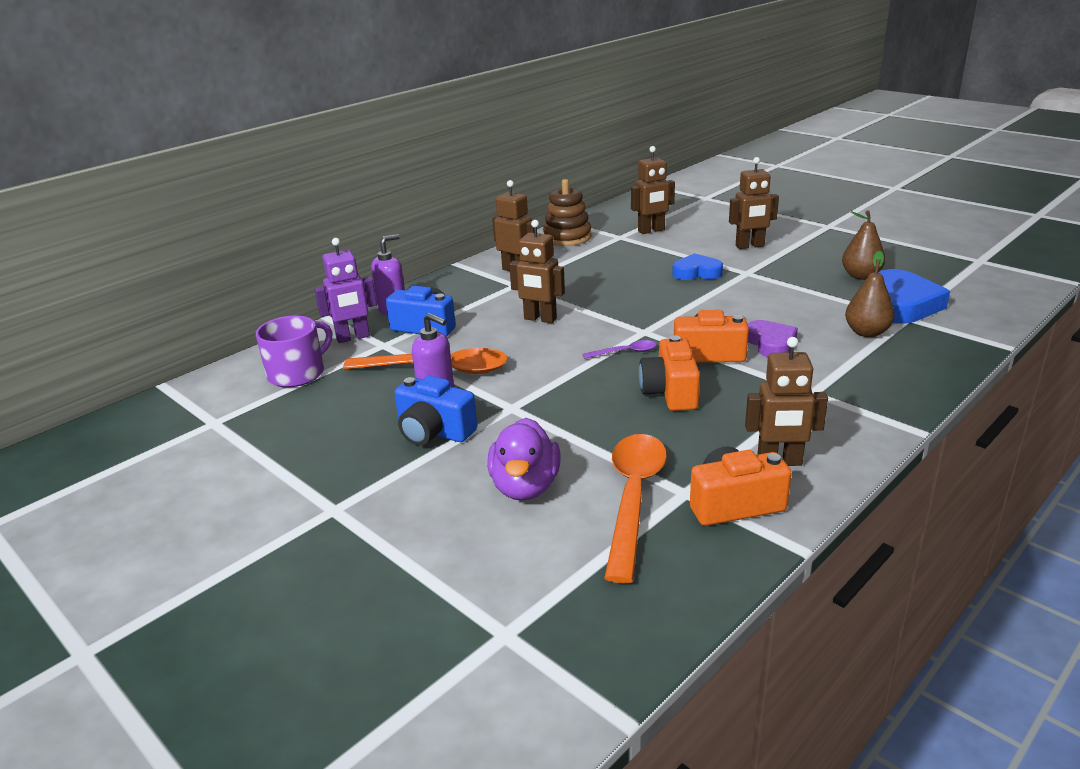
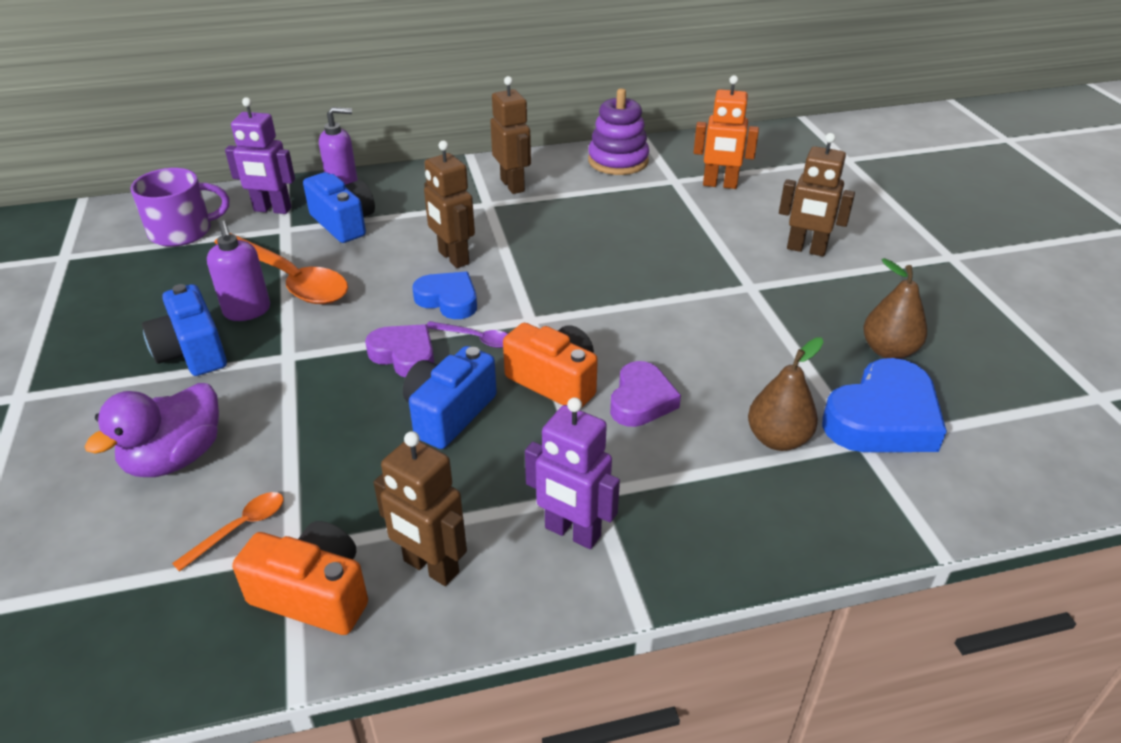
camera: 30 degrees right, 10 degrees up
(567, 237) = (618, 161): brown stacking toy -> purple stacking toy
(593, 377) = (404, 355): none -> purple heart
(633, 498) = (239, 528): orange spoon -> orange spoon, size x0.46
(651, 231) = (720, 185): brown robot -> orange robot
(670, 392) = (449, 413): orange camera -> blue camera
(696, 272) = (692, 263): blue heart -> blue heart (448, 300)
(829, 413) = (572, 533): none -> purple robot

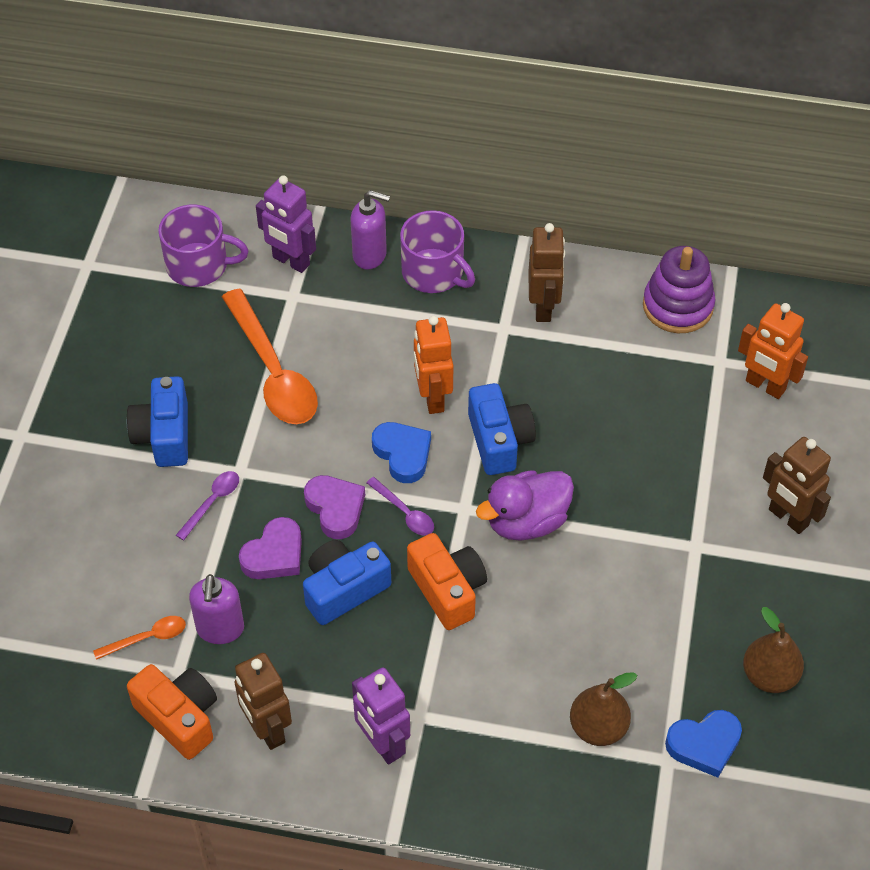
camera: 25 degrees right, 15 degrees up
(175, 458) = (120, 550): purple duck -> purple duck (526, 521)
(247, 311) = (223, 401): purple soap dispenser -> purple soap dispenser (220, 629)
(269, 387) = (212, 502): none -> purple spoon
(344, 223) = (351, 307): blue camera -> blue camera (499, 441)
(406, 188) = (434, 272): none -> purple mug
(453, 258) = (432, 398): brown robot -> orange robot
(641, 400) = (509, 640): purple heart -> purple heart (274, 554)
(882, 418) = (704, 744): blue heart -> blue heart, size x0.64

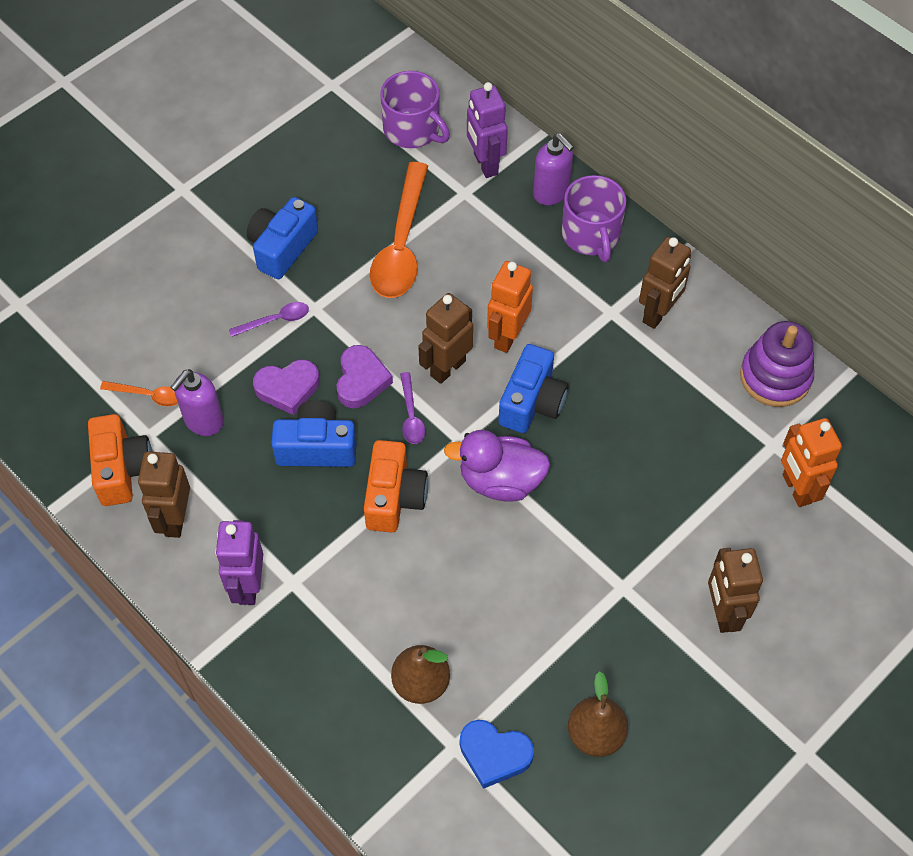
camera: 35 degrees right, 5 degrees up
(403, 454) = (447, 368): blue heart -> brown robot

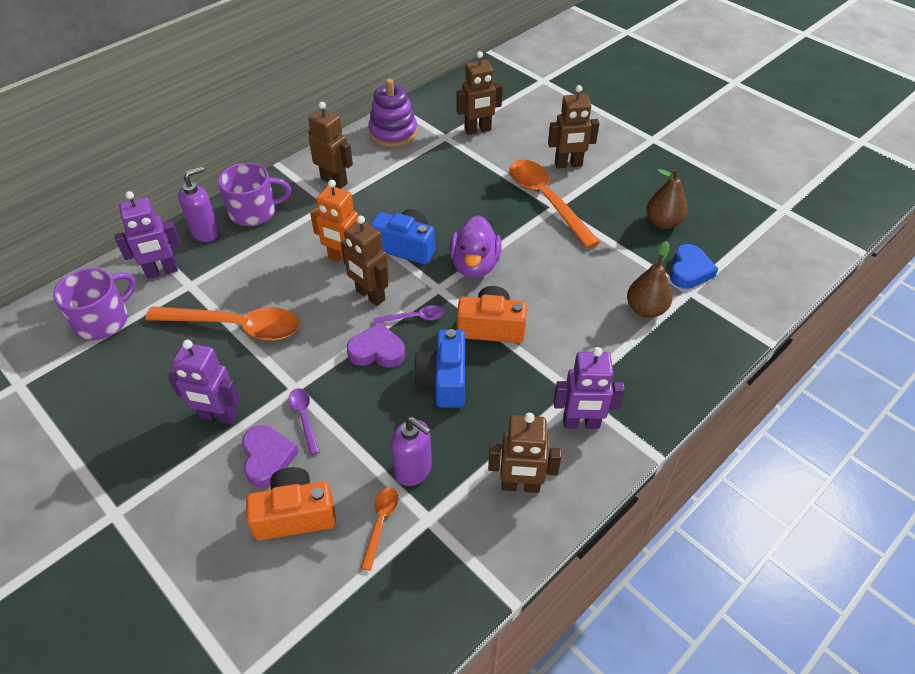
camera: 90 degrees left, 10 degrees down
(122, 469) = (467, 538): orange camera -> orange camera (295, 514)
(282, 248) = (218, 416): blue camera -> purple robot
(288, 388) = (381, 404): purple heart -> purple heart (267, 458)
(635, 576) = (546, 200): none -> orange spoon
(796, 489) = (478, 130): orange robot -> brown robot

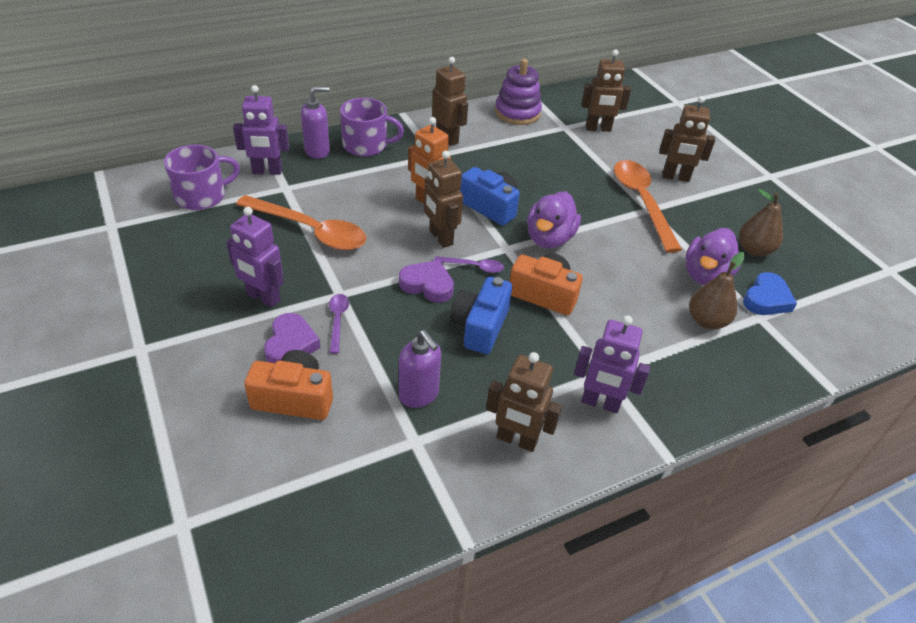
camera: 15 degrees right, 5 degrees down
(381, 523) = (369, 430): orange spoon -> none
(630, 262) = (706, 275): none -> purple duck

